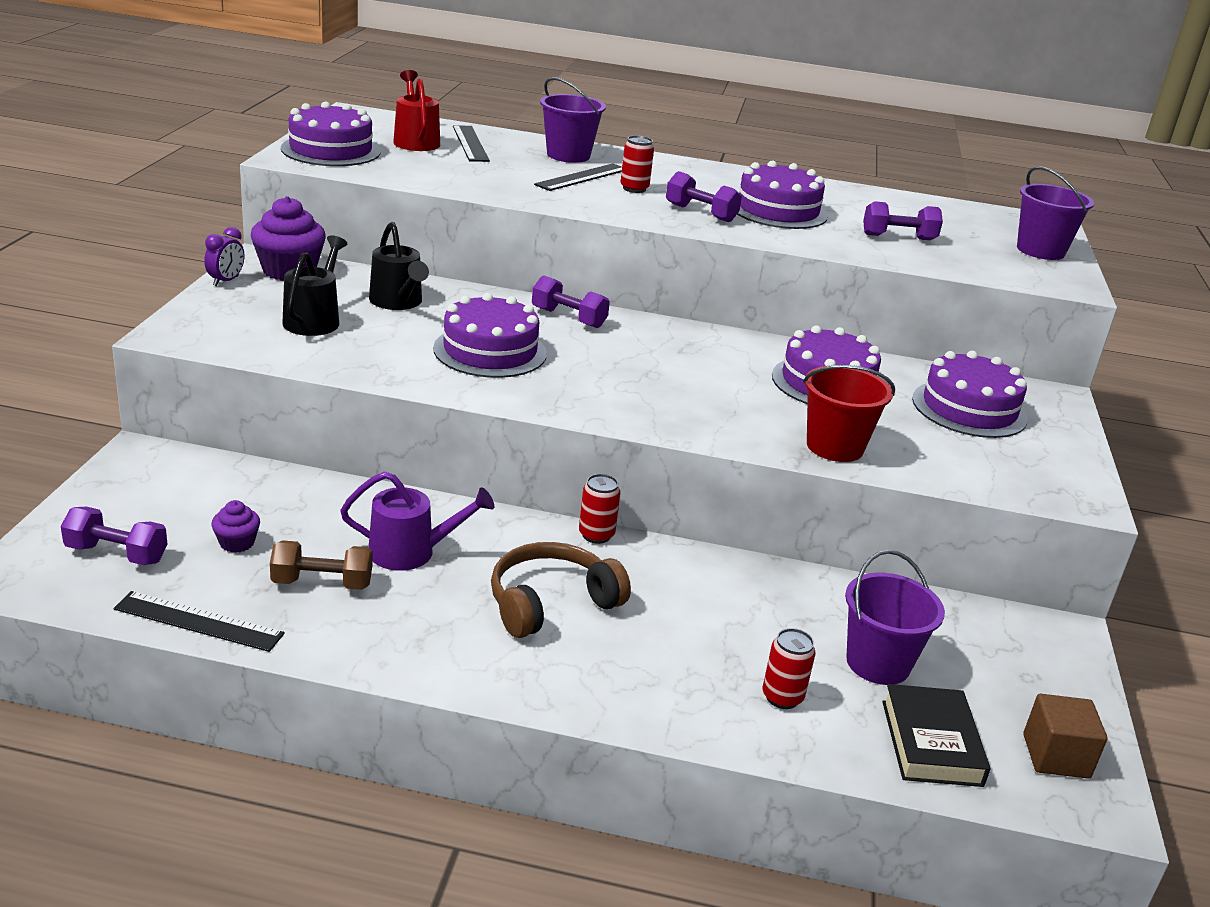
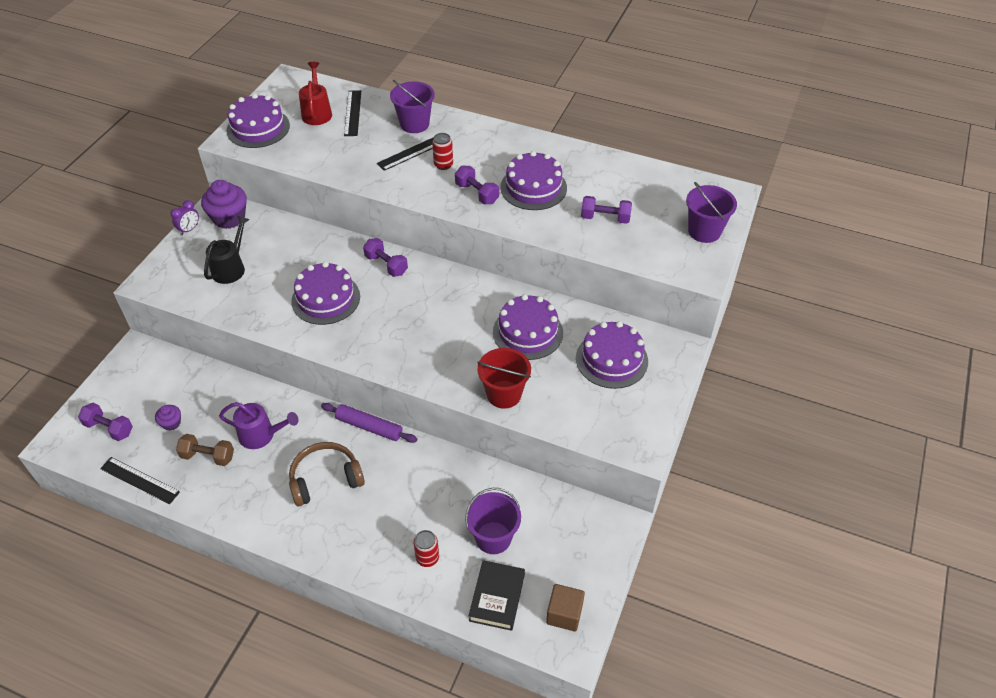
camera: 15 degrees right, 20 degrees up
(398, 302) = (285, 250): black watering can -> none
(596, 535) = (369, 427): red can -> purple rolling pin

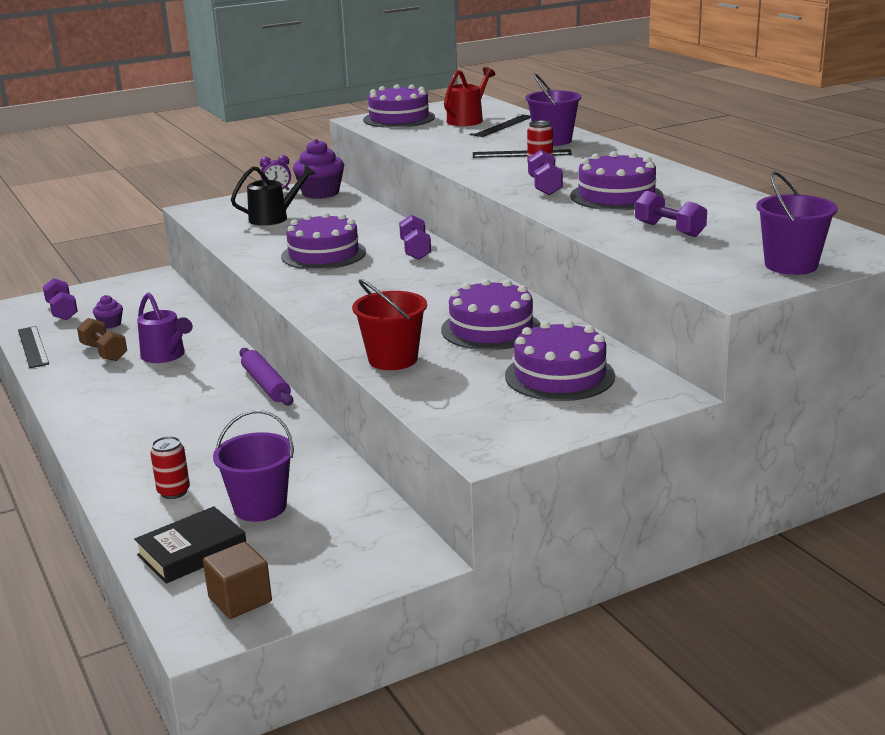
camera: 40 degrees right, 25 degrees down
(325, 479) = (172, 402): brown headphones -> none

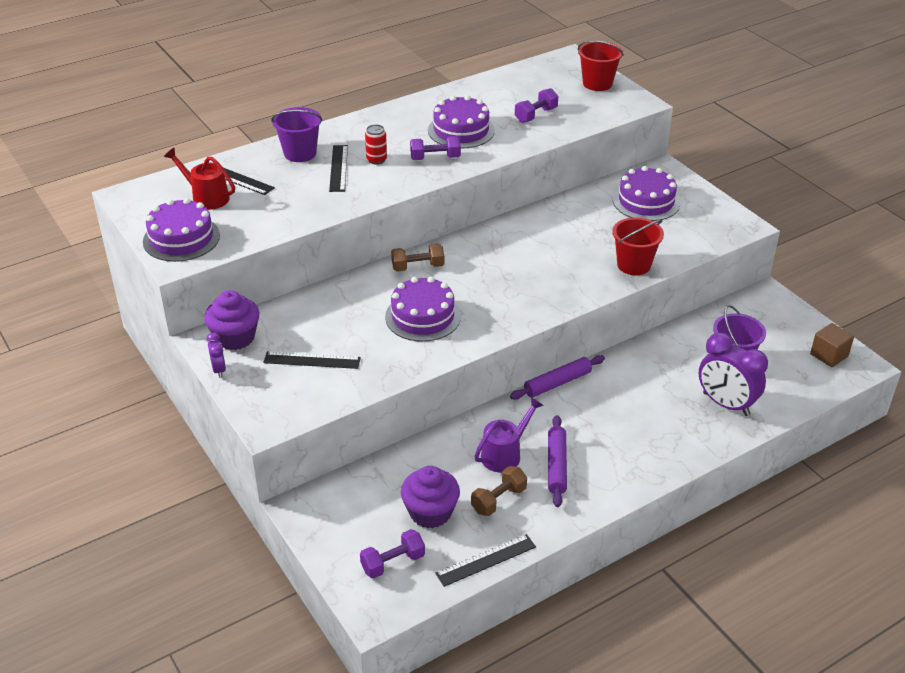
camera: 95 degrees left, 15 degrees up
(110, 324) = (430, 512): purple cupcake -> purple cupcake, size x1.95
(132, 380) = (556, 465): none -> purple rolling pin
(174, 492) = (726, 404): red can -> purple clock
(192, 552) = (790, 382): black book -> none
(274, 218) = (312, 360): black watering can -> black ruler
(415, 250) = (418, 267): purple dumbbell -> brown dumbbell
(491, 329) = (578, 227): purple cake -> none
(791, 265) = (597, 83): purple bucket -> red bucket

